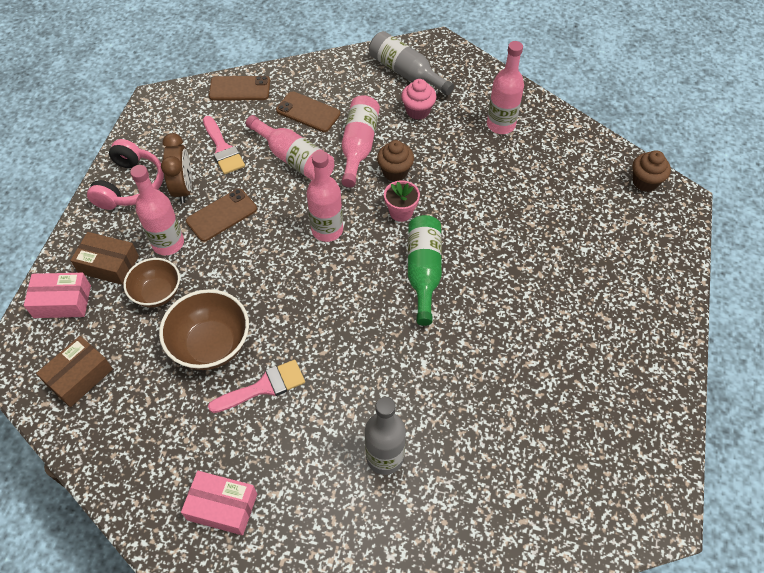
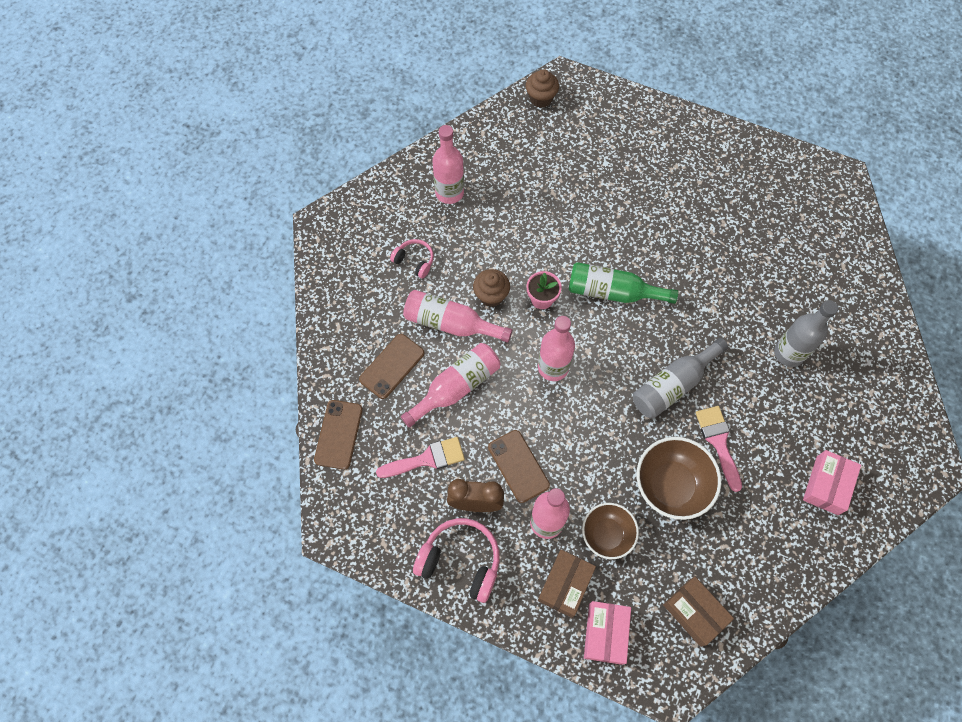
camera: 80 degrees left, 10 degrees up
(406, 72) = (356, 262): grey bottle -> grey bottle (673, 385)
(418, 111) = (414, 261): pink cupcake -> pink headphones

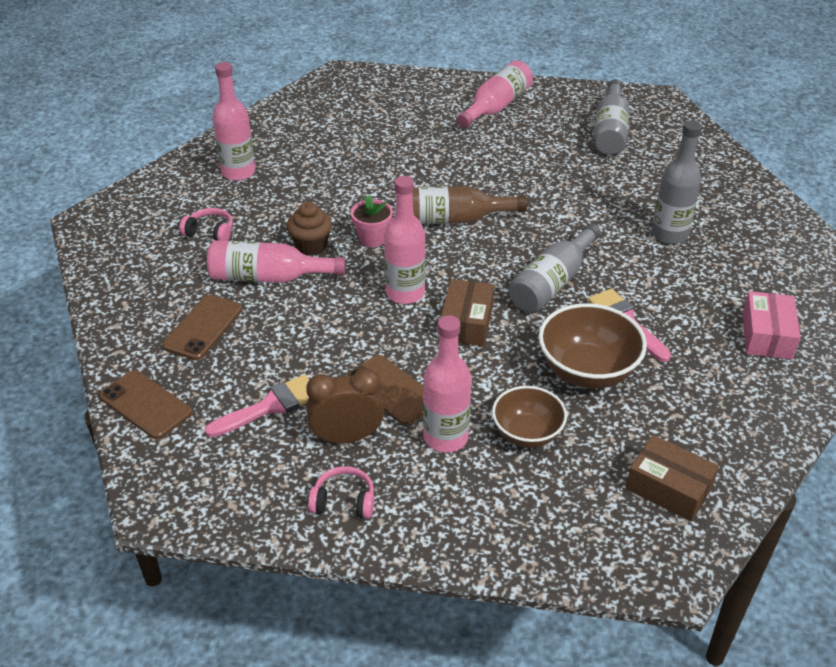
camera: 15 degrees left, 25 degrees down
(338, 434) = (145, 405): brown phone -> brown phone turned 45 degrees counterclockwise
(456, 387) = (291, 332): pink bottle -> pink bottle (496, 106)
(460, 561) = (344, 501): pink headphones -> pink headphones, size x0.57
(541, 98) = (321, 90): brown cupcake -> none
(565, 585) = (492, 496): brown box -> brown box (466, 323)
(605, 633) = (563, 536): pink box -> none
(612, 292) = (452, 219): green bottle -> brown bottle
(781, 211) = (610, 131): none -> grey bottle

